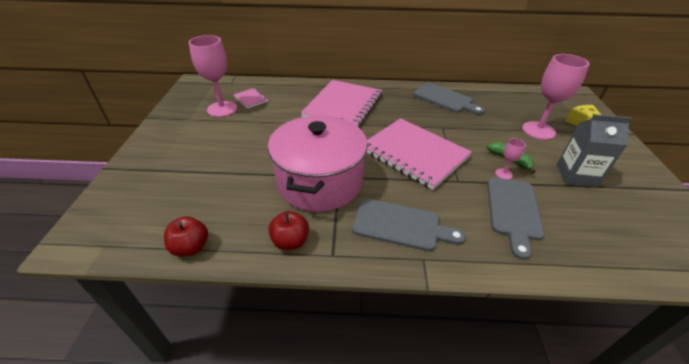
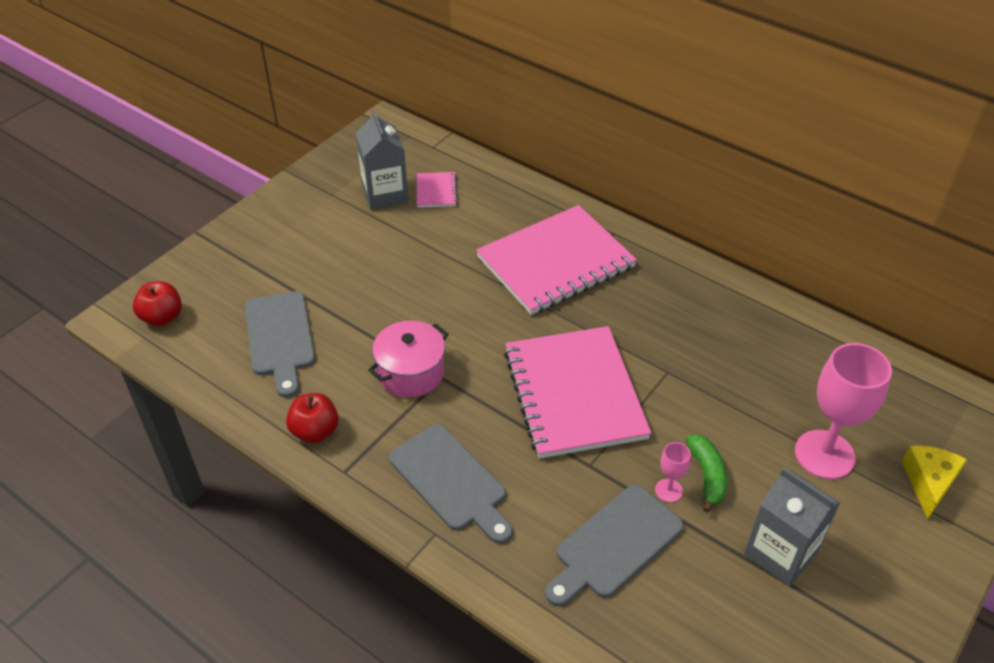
camera: 35 degrees right, 5 degrees up
(191, 247) = (217, 383): red apple -> red apple (162, 317)
(222, 109) = (385, 194): pink goblet -> grey carton
(319, 182) = (411, 372): pink pot -> pink pot, size x0.54
(445, 99) = (735, 321): grey cutting board -> grey cutting board (280, 338)

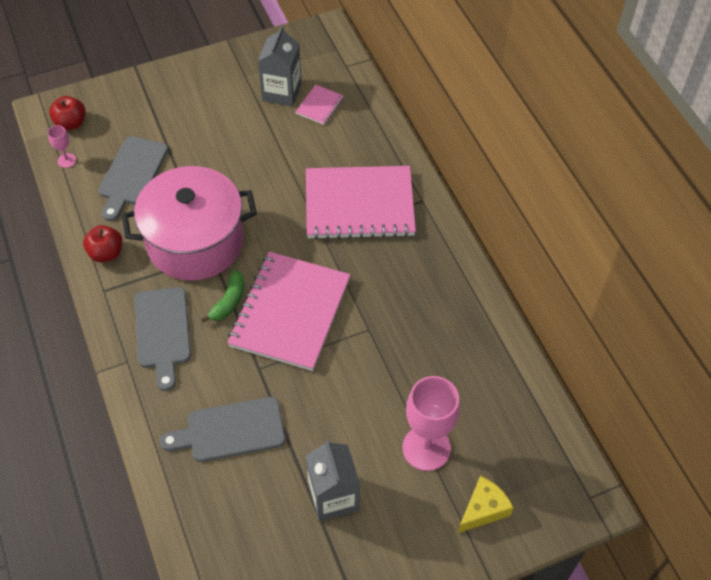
camera: 30 degrees right, 10 degrees up
(411, 372) = (195, 242): pink pot -> pink pot, size x1.87
(668, 490) = (296, 414): pink goblet -> pink goblet (66, 160)
(707, 476) = (330, 418): green banana -> green banana (228, 302)

